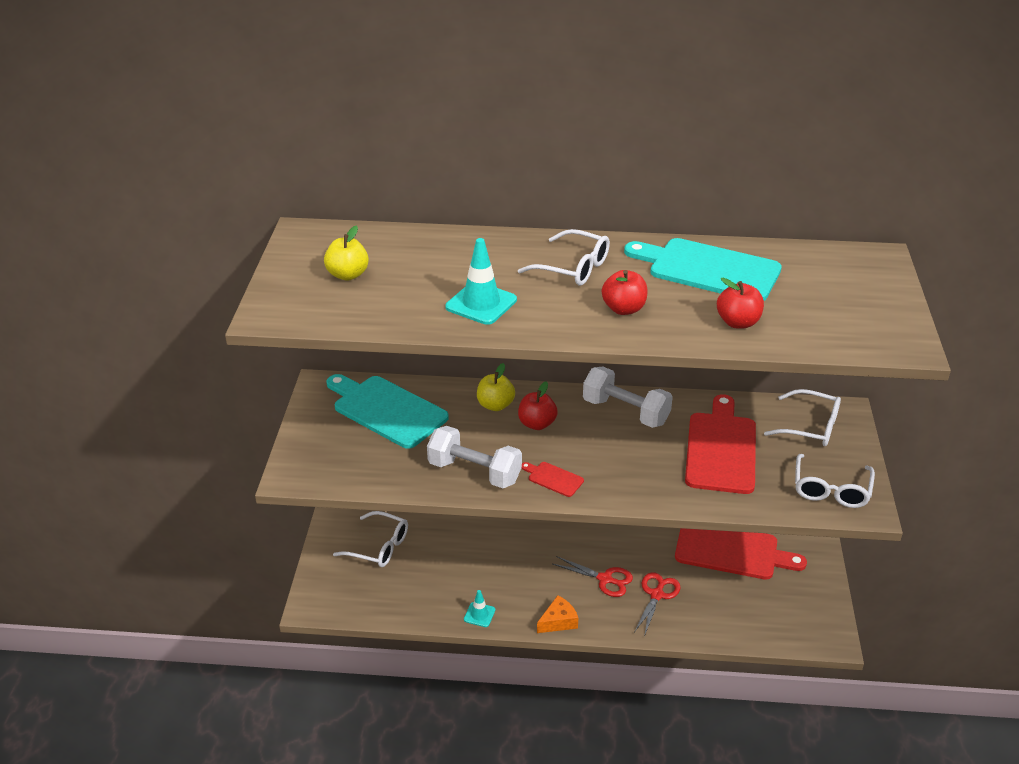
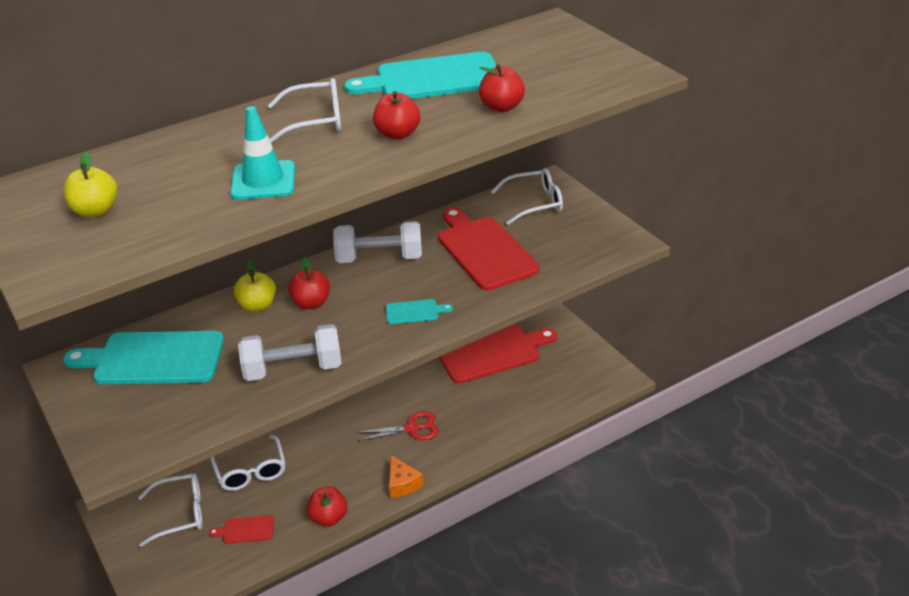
camera: 35 degrees left, 0 degrees up
(479, 614) = (329, 518): turquoise traffic cone -> red apple
(553, 478) = (370, 339): red cutting board -> red cutting board (246, 530)
(558, 621) = (402, 484): orange cheese -> orange cheese turned 135 degrees clockwise
(610, 474) = (414, 312): none -> turquoise cutting board
(657, 595) = (464, 417): red scissors -> none
(831, 490) = (594, 241): white glasses -> white glasses (251, 472)

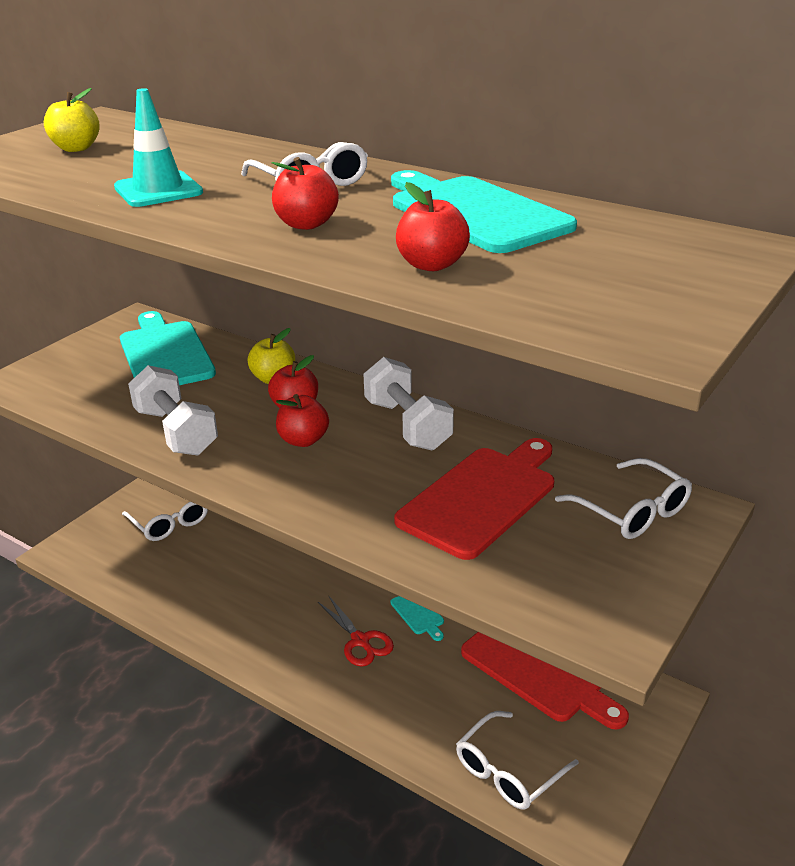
camera: 65 degrees right, 5 degrees down
(246, 530) = (162, 571): red cutting board -> none
(251, 472) = (240, 544): white glasses -> white glasses (507, 772)
(329, 518) = (196, 623): red apple -> red apple (303, 440)
(402, 484) = (268, 665): orange cheese -> none
(414, 312) = (316, 480): turquoise cutting board -> turquoise cutting board (418, 614)

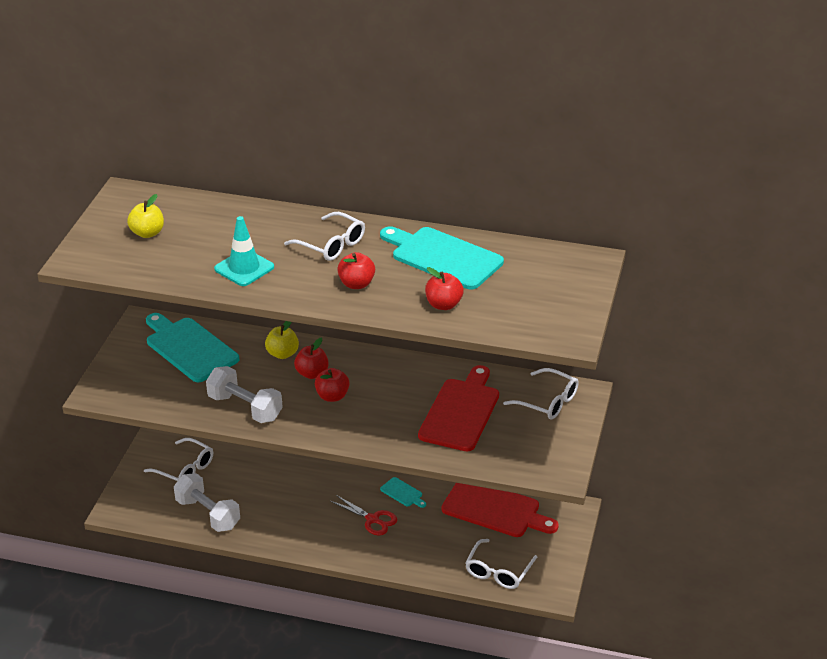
camera: 20 degrees left, 5 degrees up
(407, 425) = (392, 371): white dumbbell -> white dumbbell (208, 514)

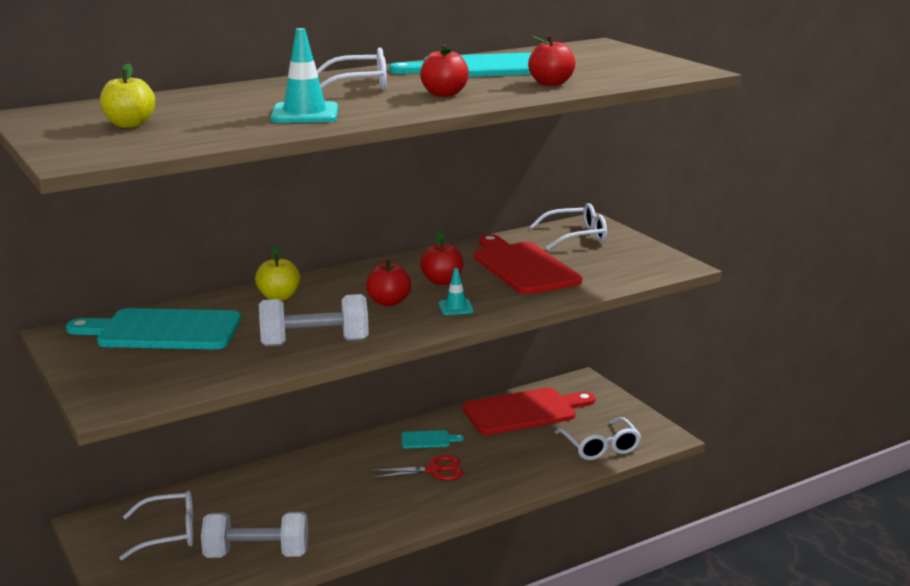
camera: 45 degrees left, 15 degrees down
(312, 373) = (336, 297): red apple -> red apple (442, 281)
(361, 425) = (456, 307): none -> turquoise traffic cone

